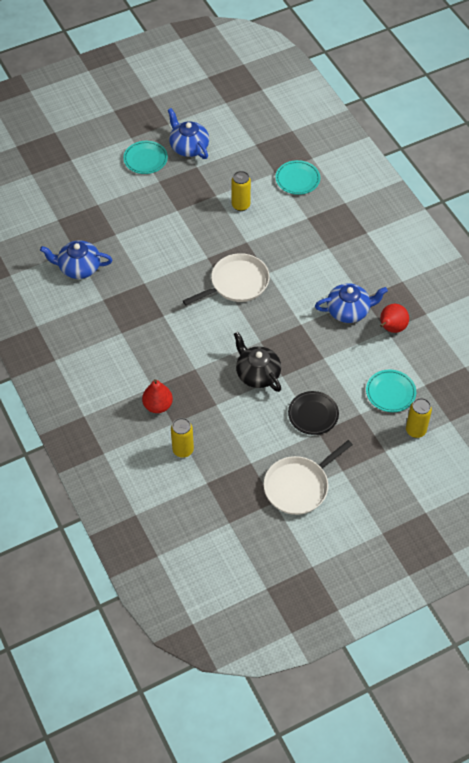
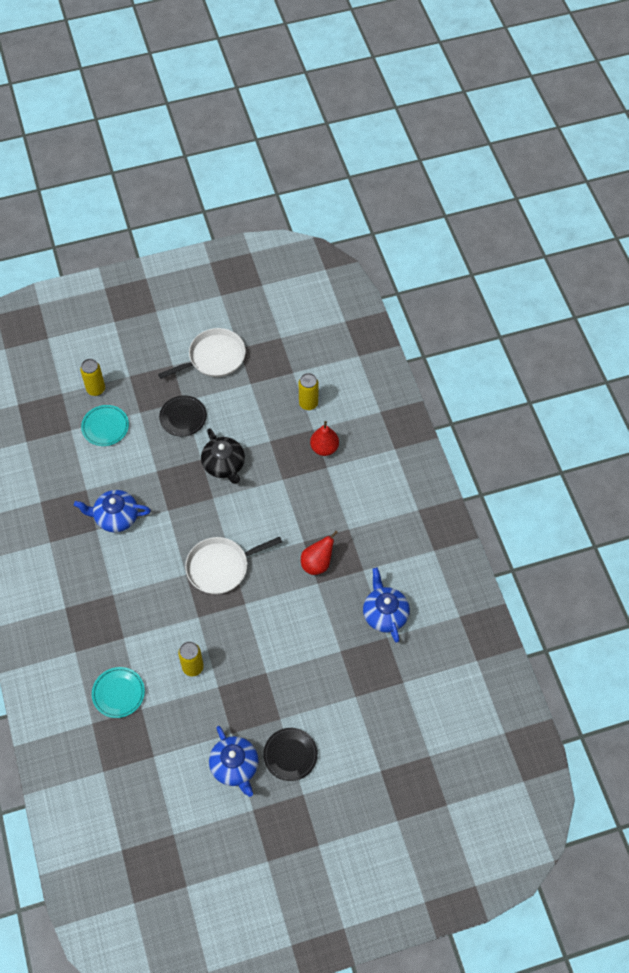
camera: 170 degrees left, 5 degrees up
(78, 267) = (385, 613): blue teapot -> blue teapot turned 120 degrees counterclockwise
(145, 159) = (290, 755): turquoise plate -> black plate
(391, 328) = (80, 491): red pear -> red pear (317, 563)

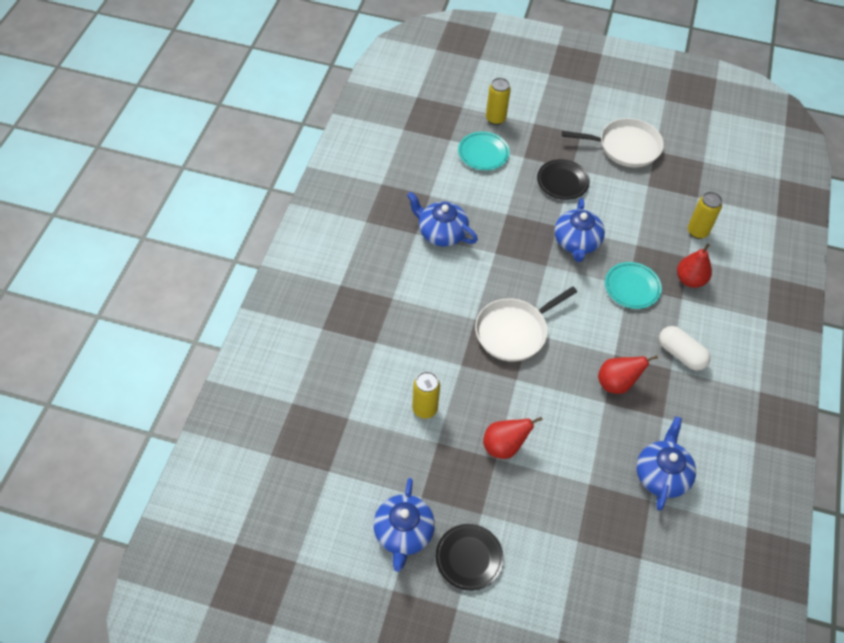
camera: 30 degrees right, 5 degrees down
(118, 693) = (336, 390): turquoise plate -> turquoise plate (632, 287)
(221, 567) = (514, 331): white pan -> white pan turned 45 degrees counterclockwise
(224, 465) = (576, 242): black teapot -> blue teapot
(266, 660) = (504, 446): none -> red pear
(349, 513) = (681, 354): none -> white capsule

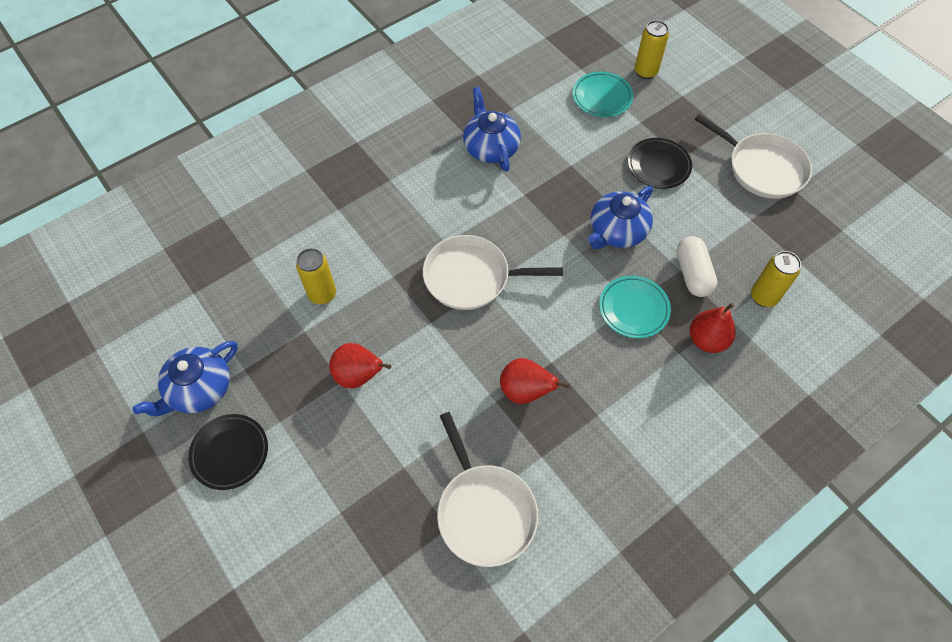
camera: 40 degrees right, 5 degrees up
(661, 474) = (484, 511): blue teapot -> white pan
(681, 354) = (622, 407): white capsule -> white capsule (692, 274)

